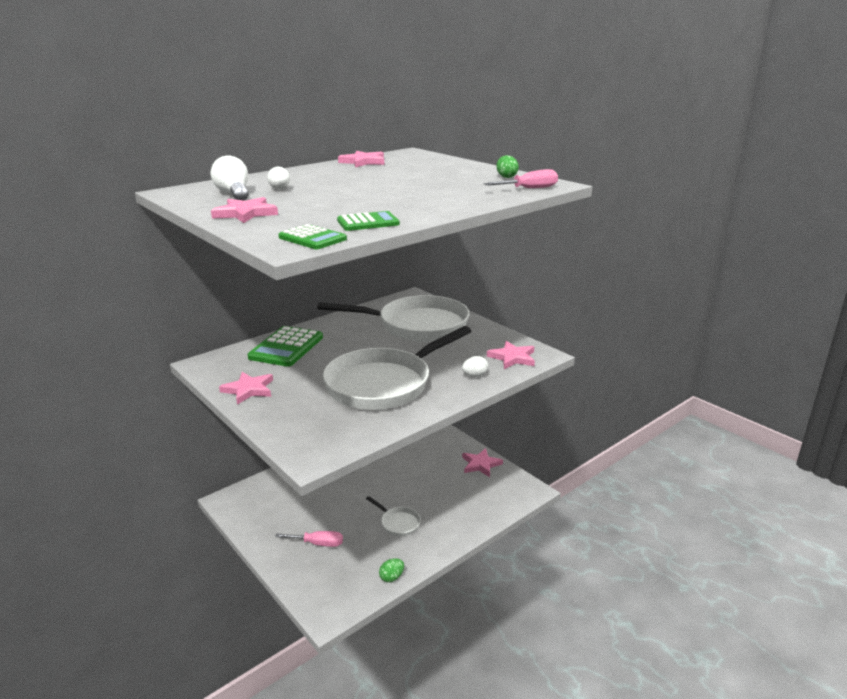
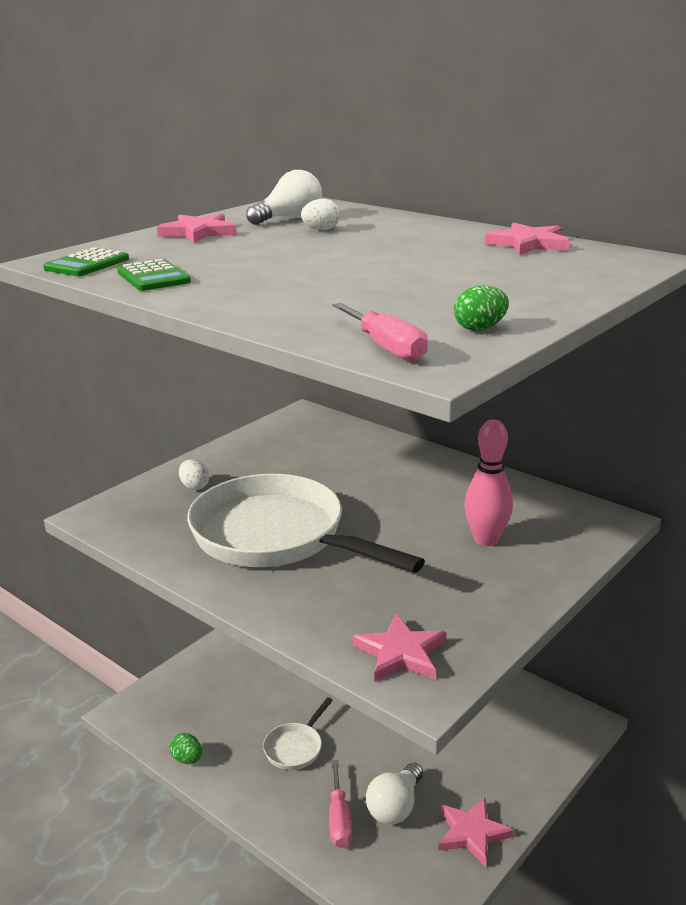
camera: 80 degrees right, 0 degrees up
(249, 390) = (246, 451): pink star -> none
(286, 347) = (364, 452): green calculator -> none
(318, 543) = (244, 678): pink screwdriver -> pink screwdriver (339, 819)
(417, 326) = (486, 540): white pan -> pink bowling pin
(457, 488) = (395, 806): none -> white light bulb
(475, 375) = (320, 615): white egg -> white egg (194, 486)

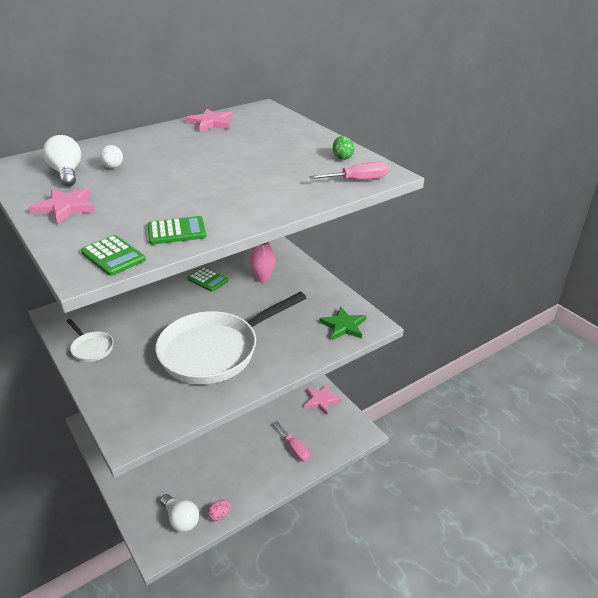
camera: 75 degrees left, 10 degrees up
(187, 759) = (220, 515): green egg -> pink egg
(194, 486) = (124, 380): white egg -> none
(295, 748) = (235, 458): white pan -> white pan (91, 348)
(339, 819) = (295, 449): pink screwdriver -> pink screwdriver turned 45 degrees clockwise
(395, 806) = (295, 424): white light bulb -> white light bulb (181, 519)
(401, 653) = (343, 326): pink star -> green star
(446, 492) = (208, 280): none -> green calculator

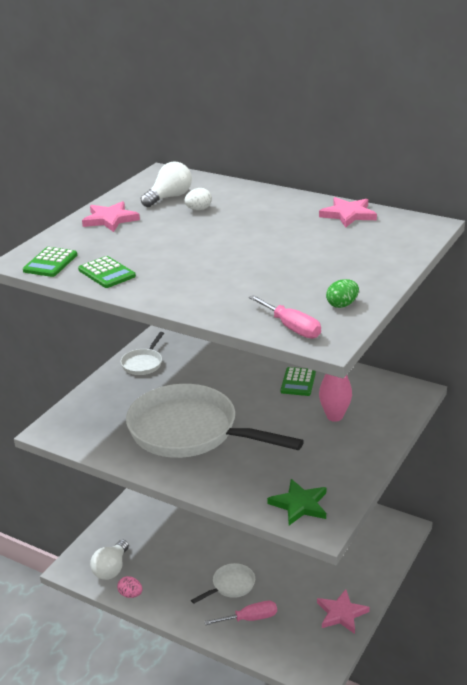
camera: 65 degrees right, 5 degrees down
(256, 447) = (231, 585): none -> white pan
(295, 449) = (250, 618): pink screwdriver -> pink screwdriver turned 135 degrees counterclockwise

